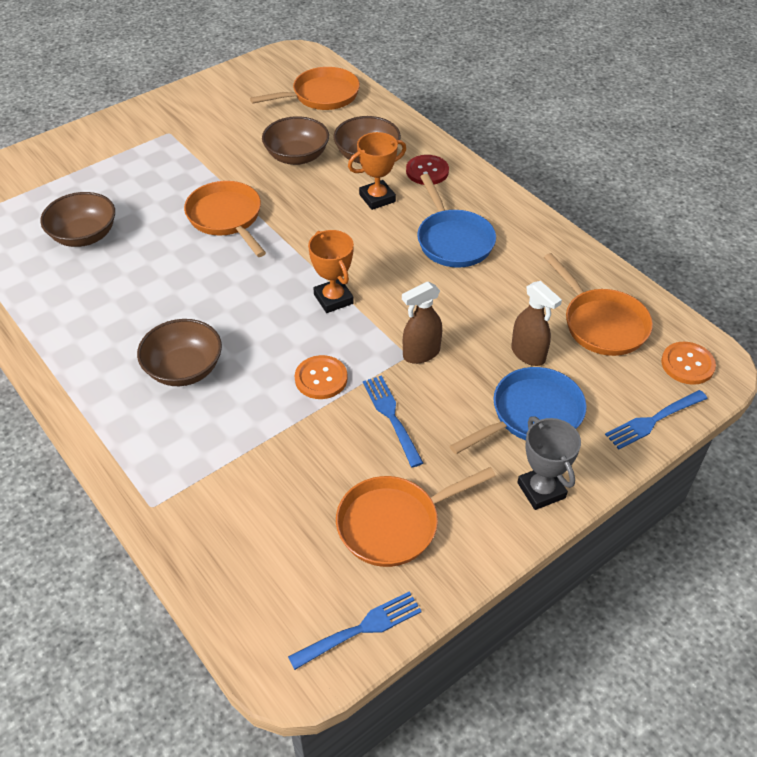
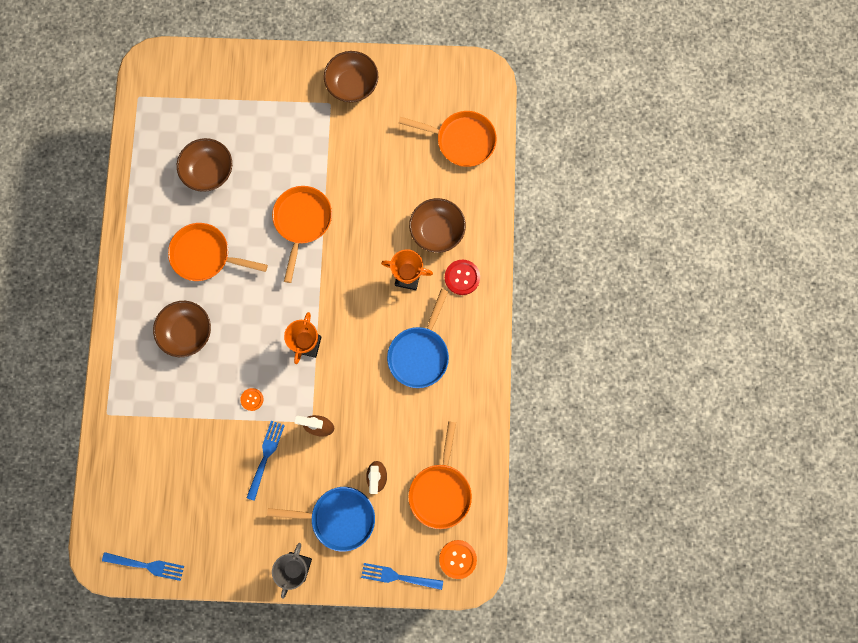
camera: 40 degrees right, 30 degrees up
(297, 156) = (392, 195): brown bowl -> brown bowl (352, 85)
(321, 378) = (252, 399): orange button -> orange button, size x0.62
(394, 524) = (210, 523): orange pan -> orange pan (205, 255)

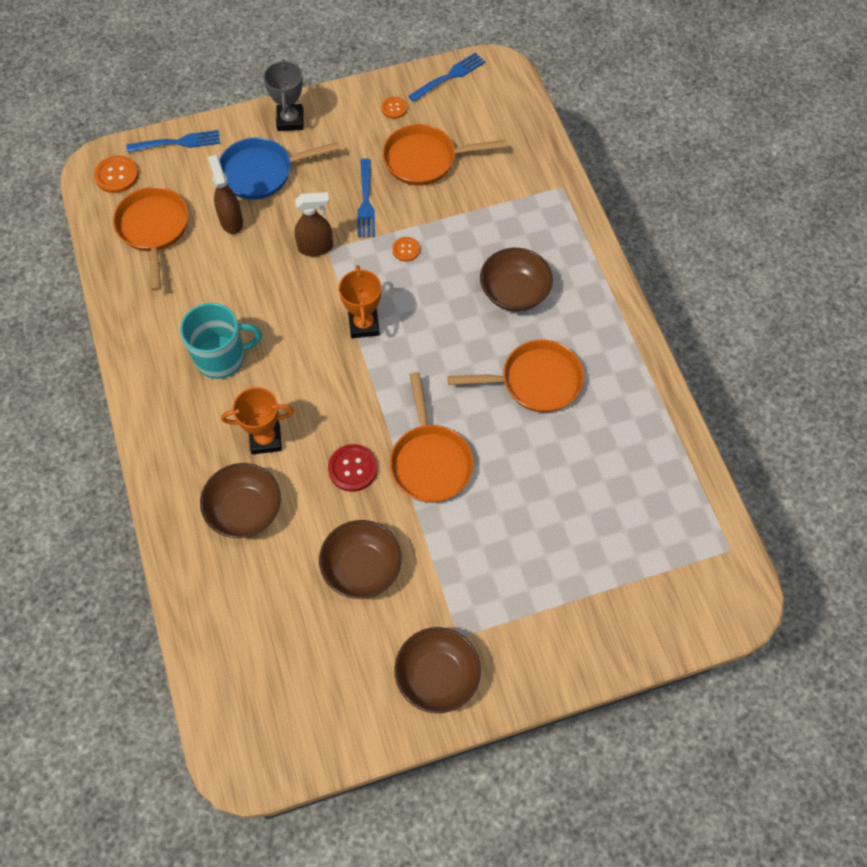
camera: 160 degrees right, 15 degrees down
(146, 565) = (449, 77): blue fork -> blue fork turned 150 degrees clockwise
(206, 547) = (394, 108): none -> orange button
(209, 171) = (582, 483): brown bowl -> brown bowl (362, 568)
(420, 354) = (221, 357): blue pan -> turquoise mug
(461, 140) = (247, 648): orange pan -> orange pan (425, 160)
(462, 277) = (193, 462): red button -> red button (352, 468)

